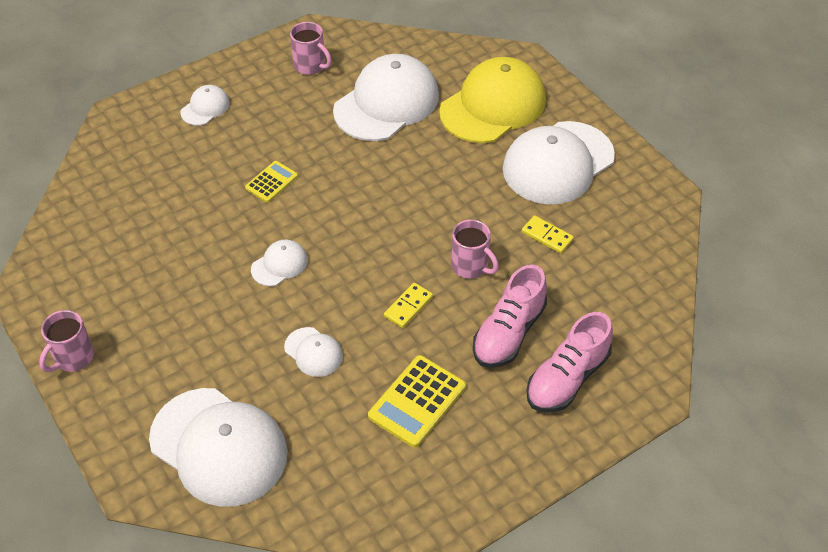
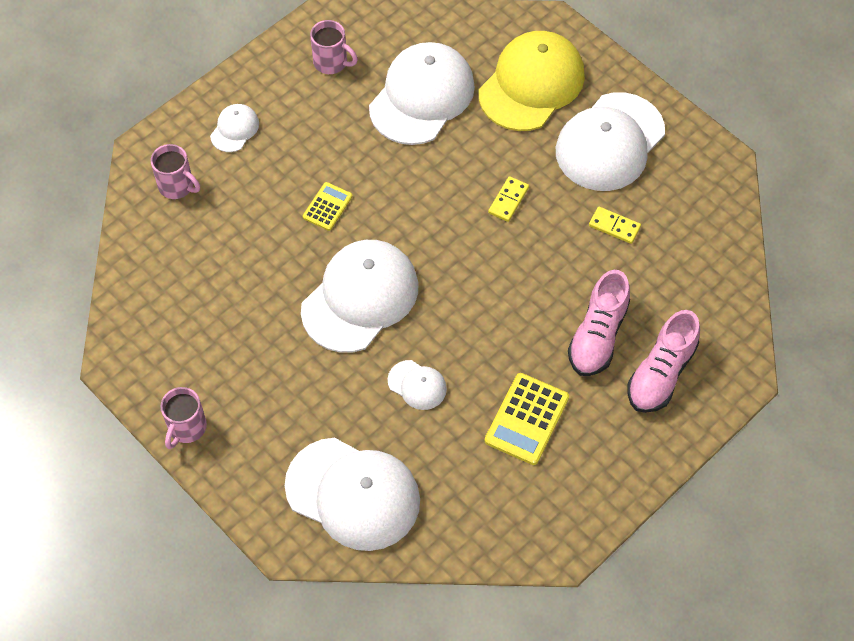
camera: 10 degrees left, 10 degrees up
(279, 265) = (360, 298): white cap -> white cap, size x2.18
(408, 307) = (496, 323): yellow domino -> yellow domino (508, 200)
(471, 266) = (547, 271): pink mug -> pink mug (177, 186)

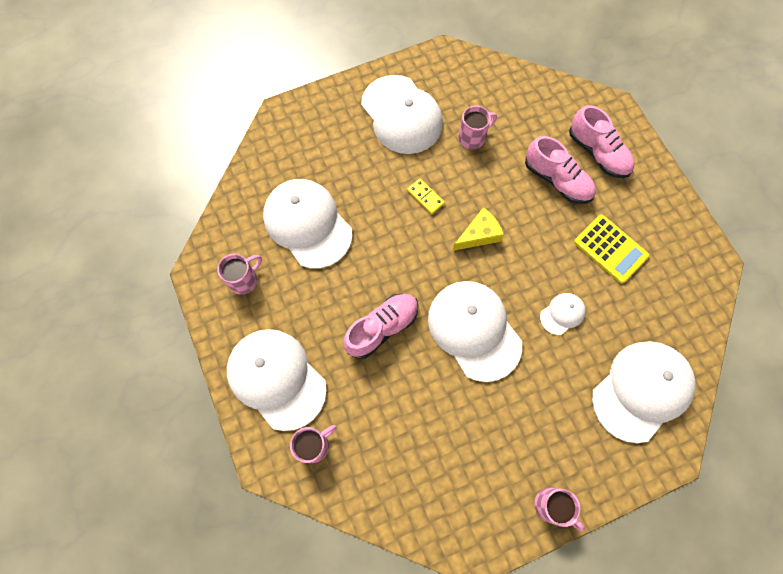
camera: 70 degrees left, 10 degrees up
(234, 129) = (276, 378): white cap -> white cap, size x2.18
(327, 207) = (382, 328): yellow calculator -> pink shoe
(483, 269) = (479, 234): none -> yellow cheese
(531, 84) = (330, 146): yellow cap -> none
(614, 226) = (472, 138): yellow domino -> pink mug

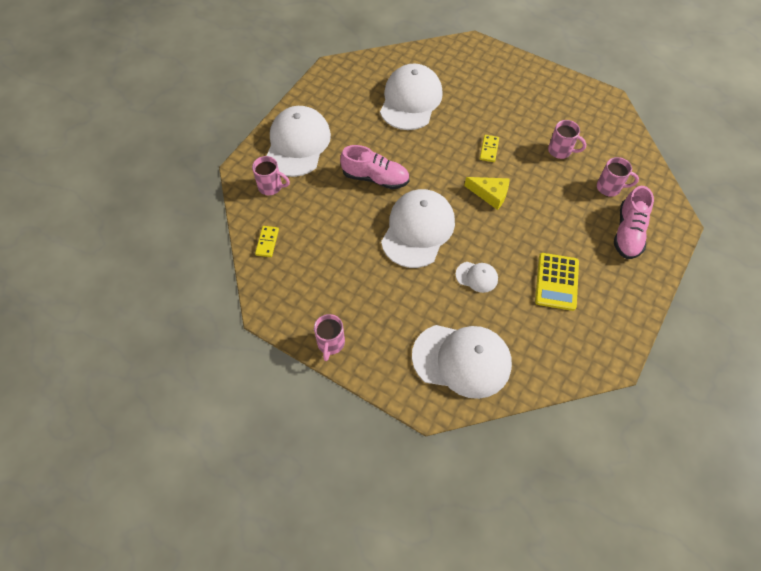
camera: 55 degrees right, 10 degrees down
(244, 280) = (346, 92): pink mug -> pink mug (609, 187)
(386, 496) = (267, 242): none -> yellow domino
(401, 115) = (536, 103): white cap -> none
(557, 180) = (579, 218): pink shoe -> none

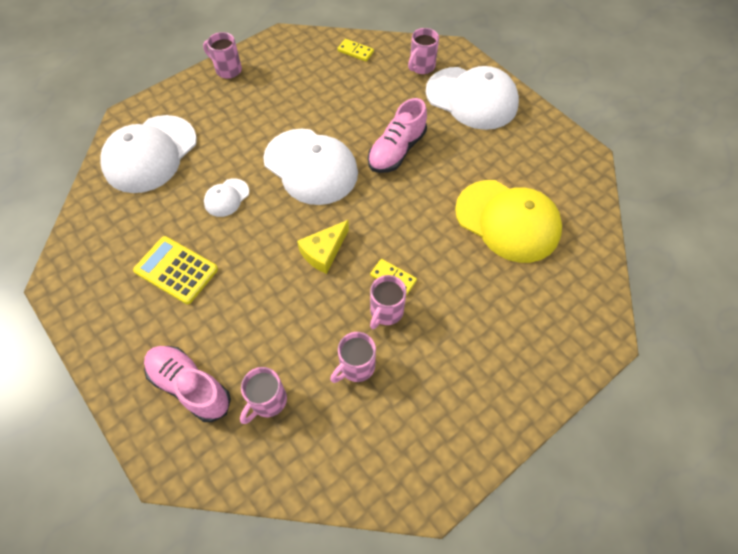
camera: 110 degrees right, 0 degrees up
(410, 100) = (507, 221): white cap -> yellow cap
(515, 146) = (386, 312): none -> pink mug

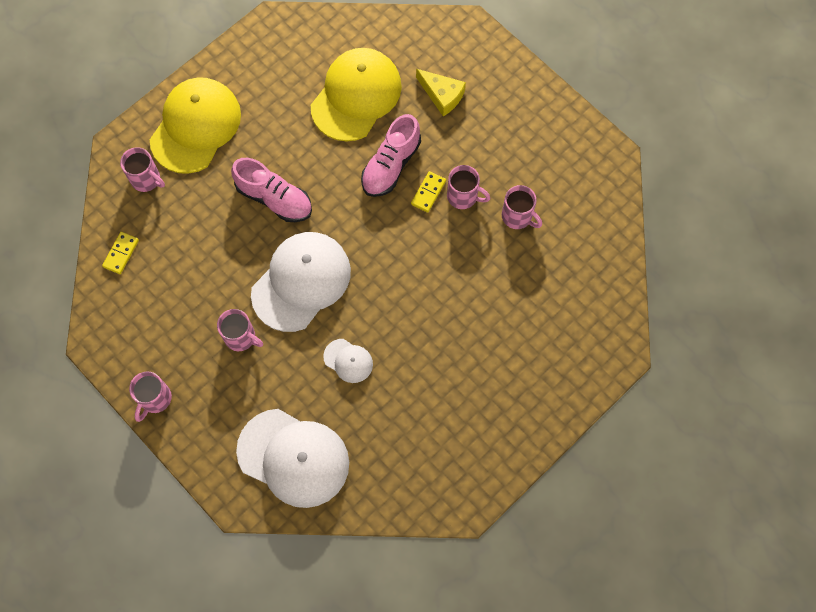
camera: 95 degrees left, 10 degrees up
(176, 270) = (439, 391): yellow calculator -> none
(190, 386) = (553, 350): pink shoe -> pink shoe (391, 165)
(267, 401) = (557, 284): pink mug -> pink mug (241, 337)
(324, 252) = (406, 256): yellow cheese -> yellow cheese (442, 95)
(471, 98) = (195, 126): white cap -> yellow cap

